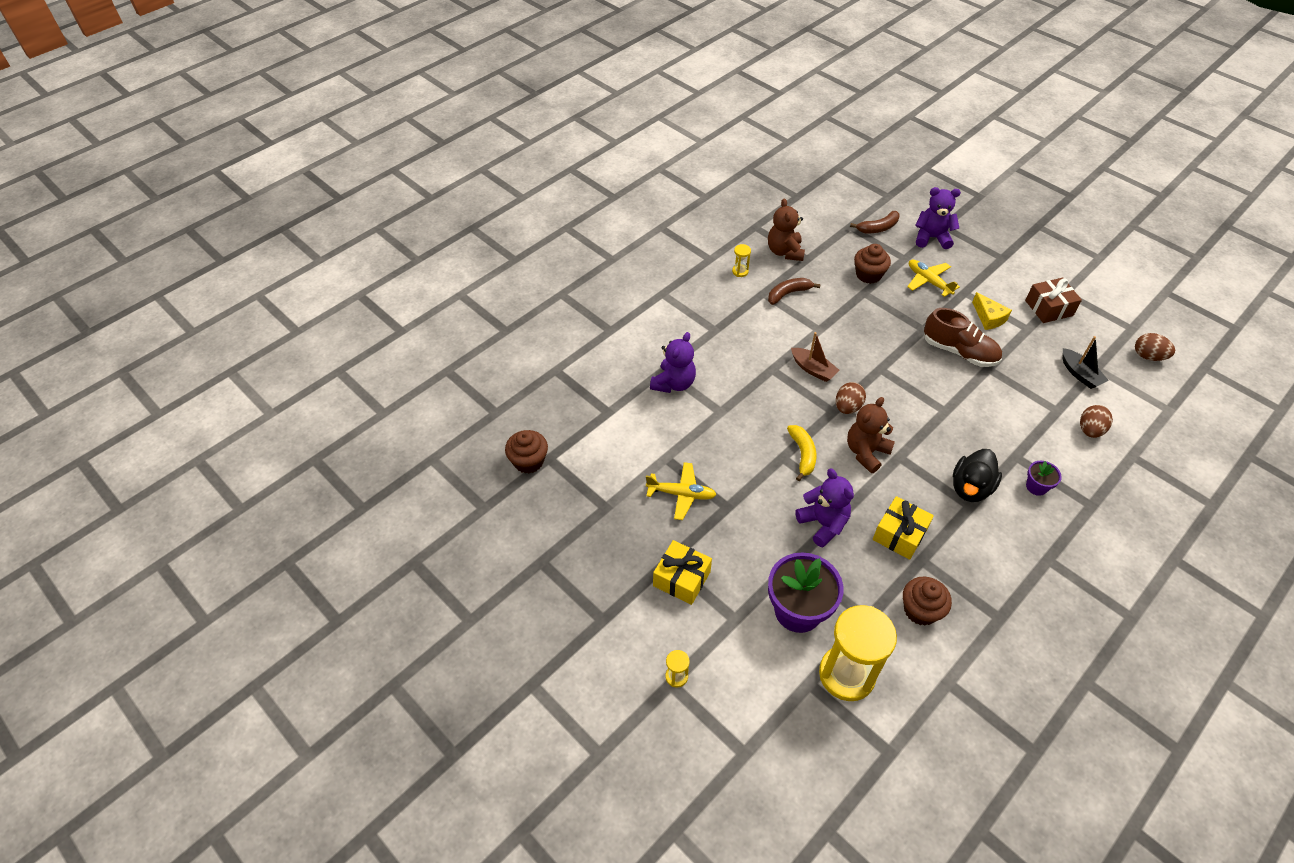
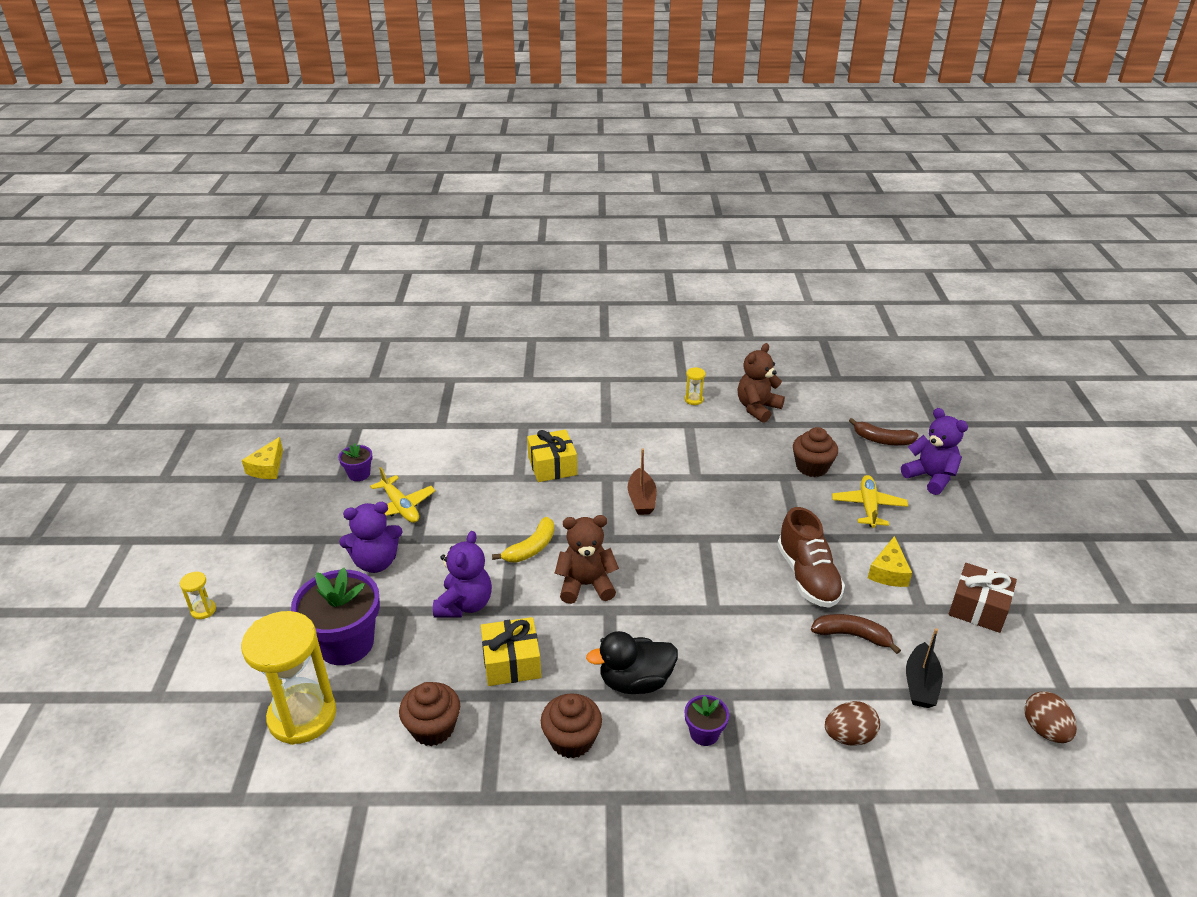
camera: 45 degrees right, 15 degrees down
(528, 461) = (343, 418): brown cupcake -> brown cupcake (571, 740)
(538, 544) = (267, 468): none -> yellow cheese
(614, 494) = (359, 474): none -> purple flower pot
(673, 383) = (515, 437): purple teddy bear -> purple teddy bear (376, 562)
(681, 579) = (310, 556): yellow gift -> yellow gift (552, 466)
(788, 293) = (710, 437): brown banana -> brown banana (852, 635)
(847, 407) = (625, 544): brown egg -> none

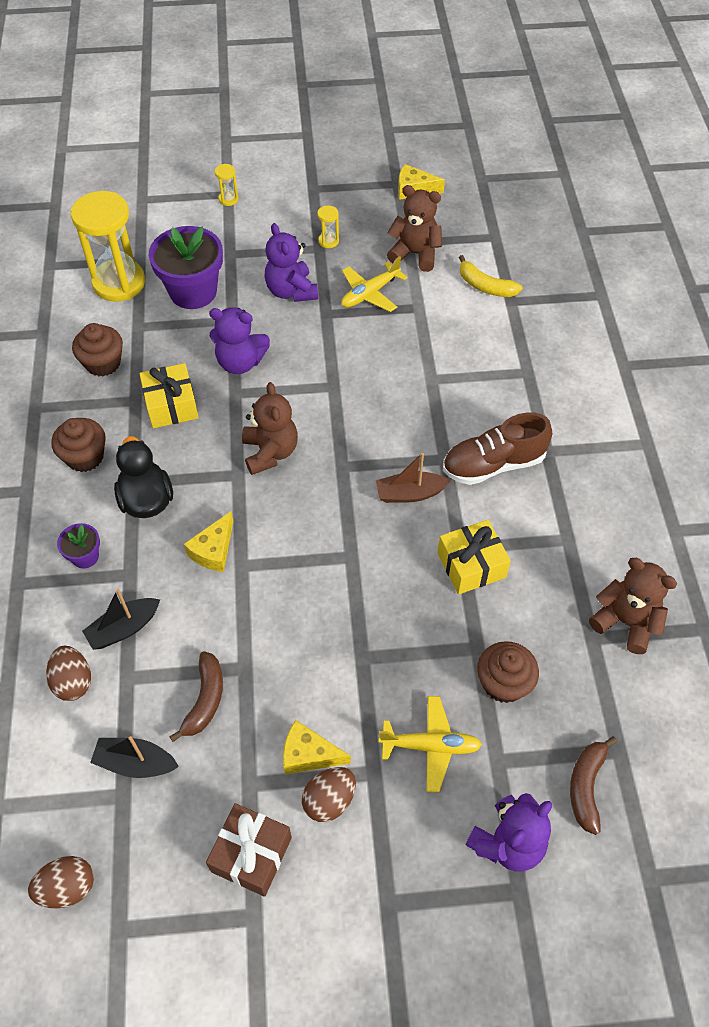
camera: 85 degrees right, 20 degrees up
(359, 474) = (415, 254): purple flower pot -> brown teddy bear
(531, 548) = (320, 402): yellow banana -> yellow banana (485, 286)
(552, 466) = (456, 406): yellow gift -> yellow gift (471, 565)
(694, 400) = (625, 544): yellow hourglass -> yellow hourglass (328, 241)
(697, 628) = (213, 550): none -> yellow cheese
(787, 697) = (124, 628): none -> black boat
(807, 576) = (295, 661): brown shoe -> brown shoe (493, 464)
(923, 562) = (329, 800): none -> brown egg

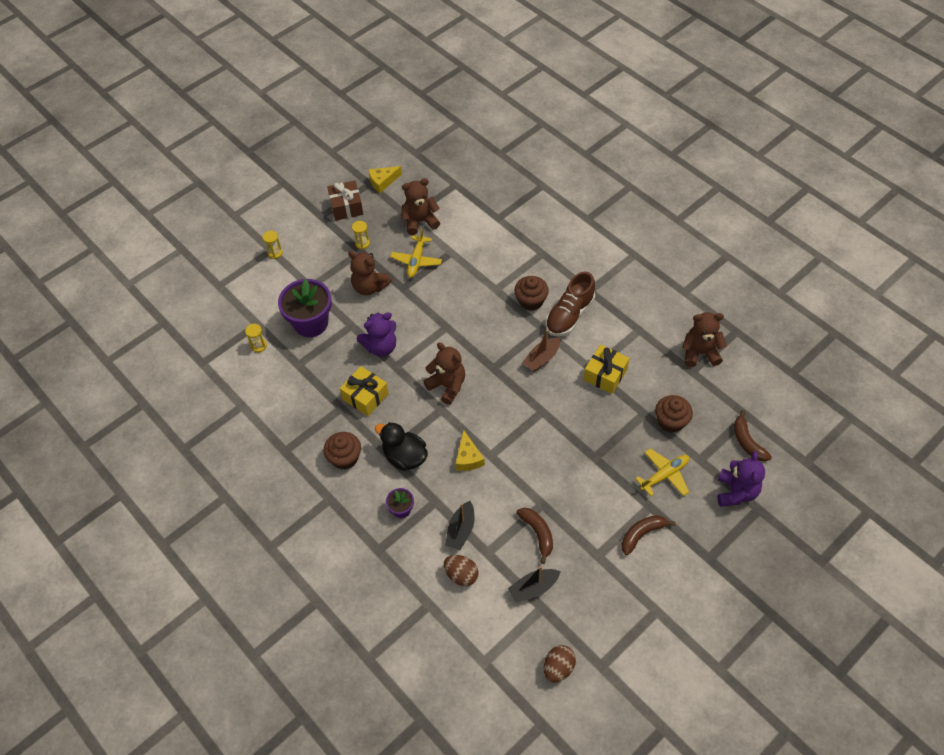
camera: 35 degrees left, 0 degrees up
(103, 363) = (299, 399): brown cupcake -> brown cupcake (531, 301)
(119, 283) = (259, 346): yellow hourglass -> yellow hourglass, size x0.41
(251, 854) = (629, 585): brown gift -> brown gift (346, 207)
(291, 291) = (369, 287): purple teddy bear -> brown teddy bear
(308, 754) = (612, 521): yellow cheese -> none
(329, 800) = (642, 534): brown egg -> brown banana
(485, 286) = (476, 217): yellow banana -> none

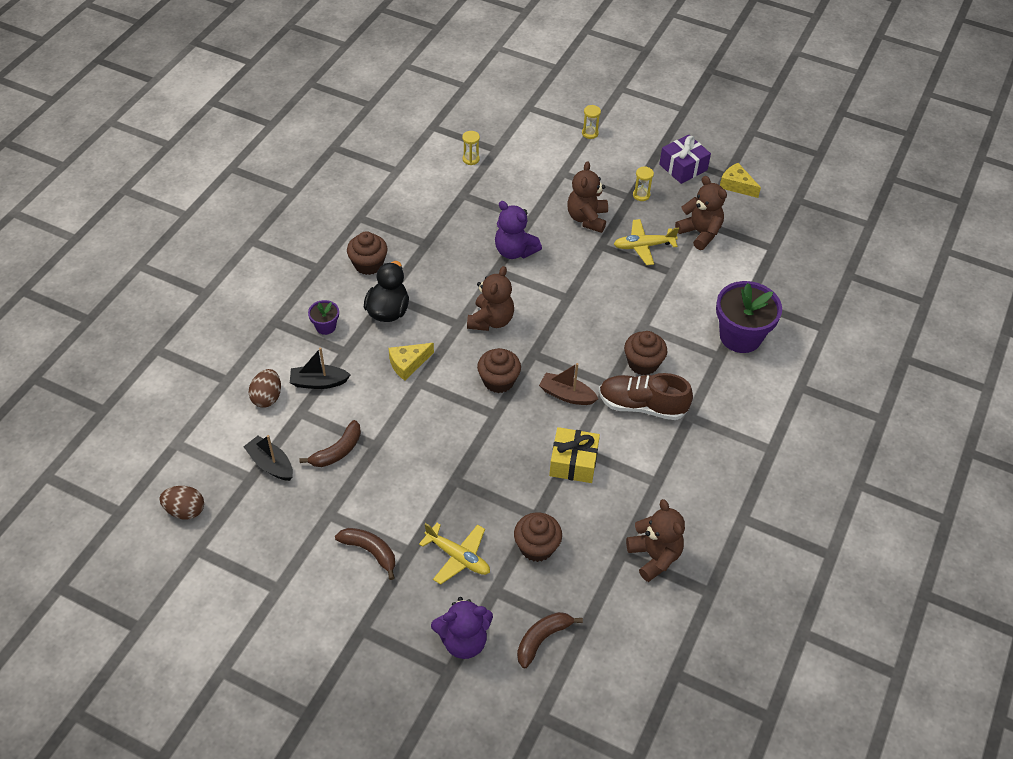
camera: 65 degrees right, 5 degrees down
(311, 323) = (517, 188): purple flower pot -> purple flower pot (740, 336)
(346, 207) = (683, 167): brown gift -> purple gift
(365, 396) = (447, 258): yellow gift -> none
(510, 399) = (498, 381): none -> brown cupcake

